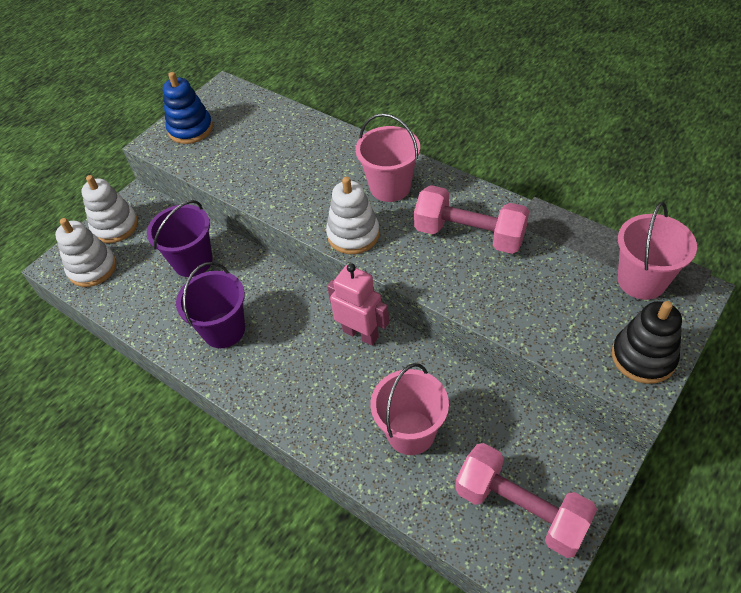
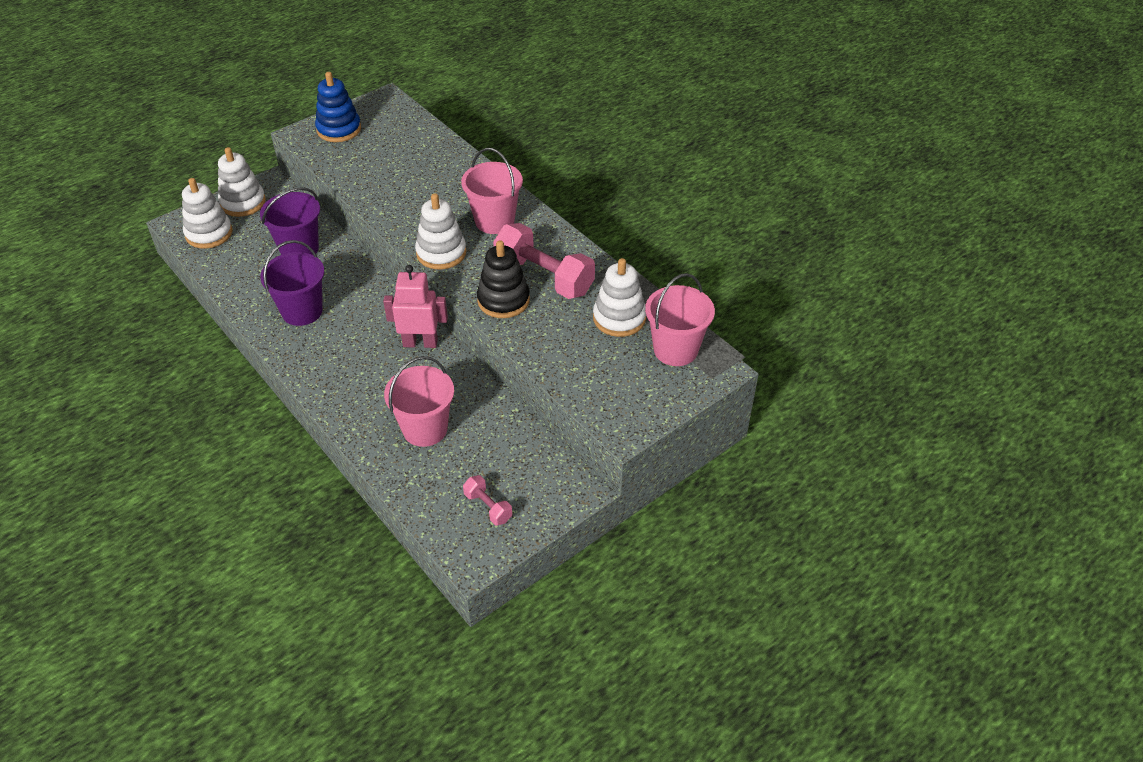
camera: 10 degrees right, 5 degrees down
(361, 334) = (420, 343): pink robot -> pink robot turned 45 degrees counterclockwise
(520, 509) = (488, 507): pink dumbbell -> pink dumbbell, size x0.48
(567, 260) = (619, 318): none -> white stacking toy
(643, 357) = (639, 408): black stacking toy -> black stacking toy (503, 300)

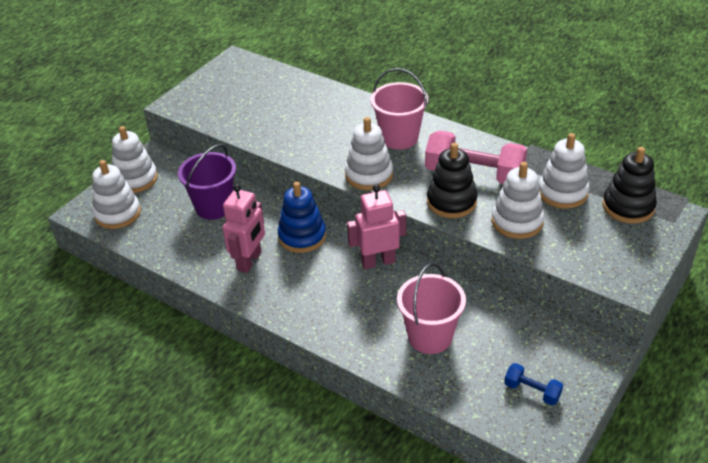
camera: 15 degrees left, 5 degrees down
(302, 311) = (249, 261): purple bucket -> pink robot
(339, 129) = (207, 93): blue stacking toy -> blue stacking toy (302, 236)
(488, 507) = (532, 391): pink dumbbell -> blue dumbbell
(554, 337) = (517, 221): none -> white stacking toy
(675, 350) = (628, 207): pink bucket -> black stacking toy

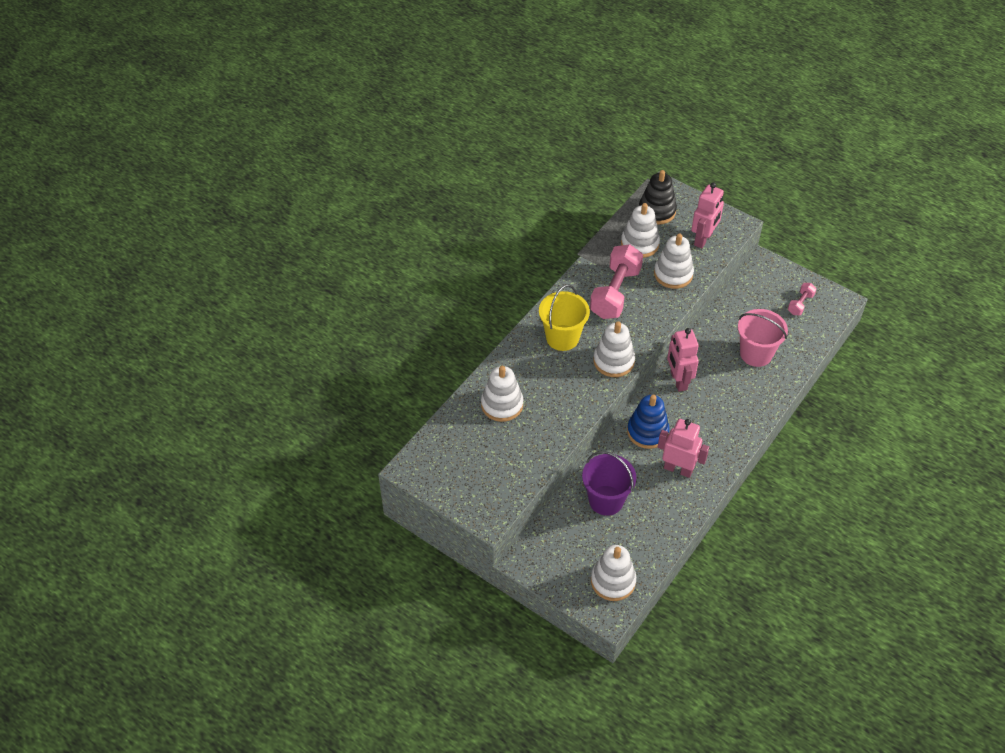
camera: 90 degrees left, 10 degrees up
(135, 179) = (560, 572): white stacking toy -> white stacking toy (502, 404)
(399, 138) = (562, 338): pink bucket -> yellow bucket
(451, 202) = (649, 310): black stacking toy -> none
(532, 391) = (800, 304): blue dumbbell -> pink dumbbell
(589, 250) = (703, 239): none -> pink robot

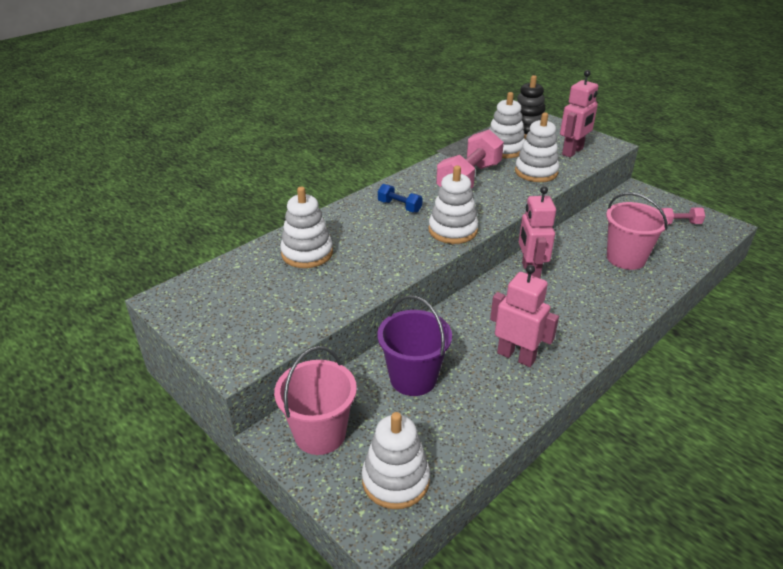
camera: 10 degrees right, 15 degrees down
(552, 555) = (320, 434): none -> pink bucket
(562, 338) = (399, 206): yellow bucket -> blue dumbbell
(647, 432) = (484, 314): blue stacking toy -> none
(800, 304) = (678, 223): pink dumbbell -> pink dumbbell turned 45 degrees clockwise

